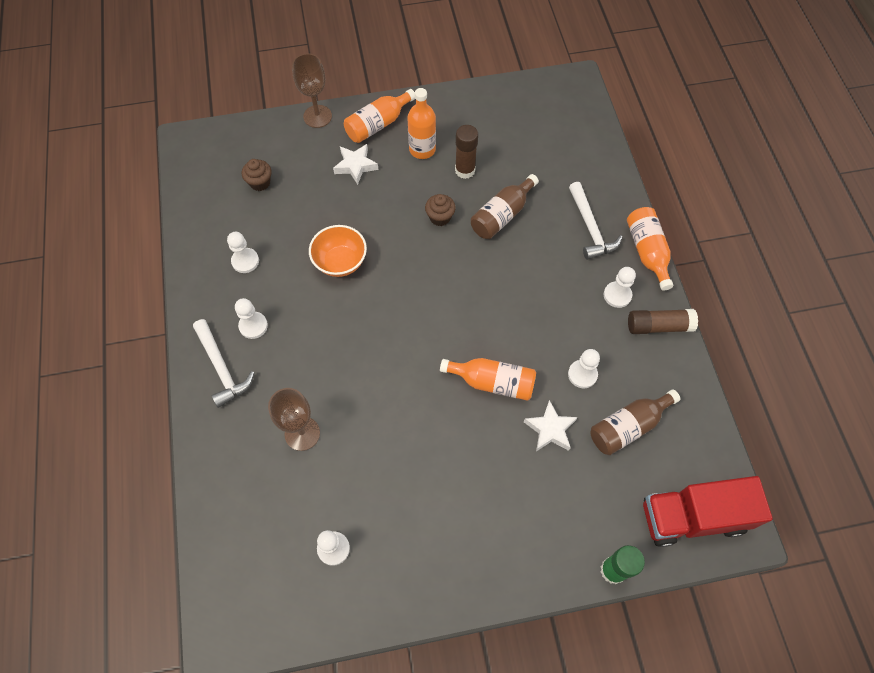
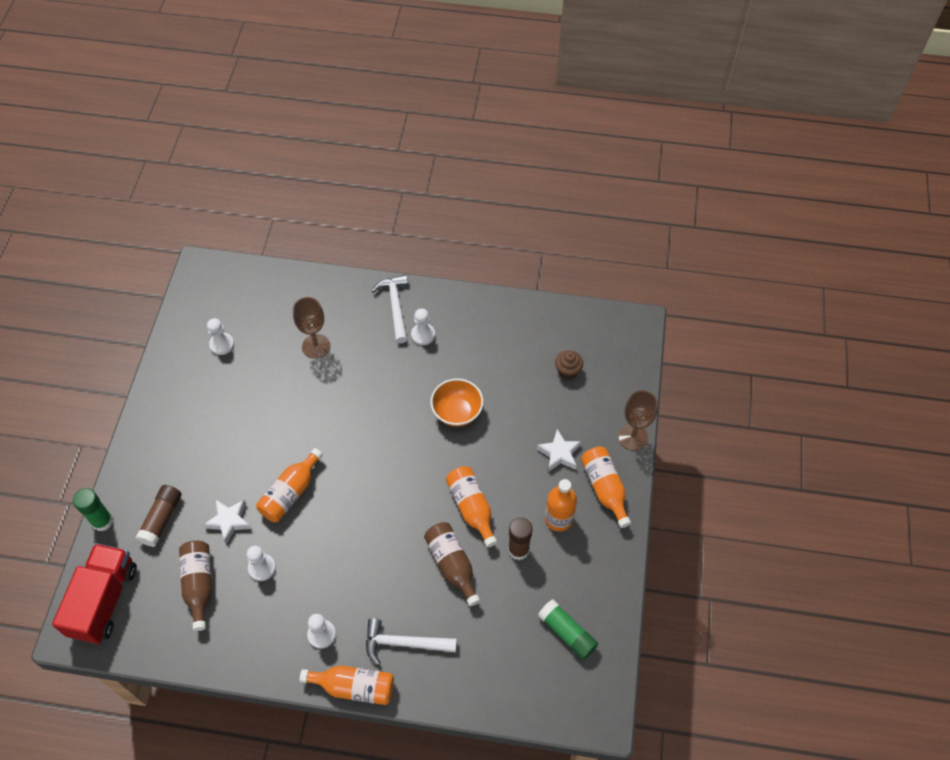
camera: 110 degrees right, 5 degrees down
(222, 368) = (395, 307): white hammer -> white hammer turned 90 degrees clockwise
(245, 261) = (487, 342): white pawn -> none
(440, 217) = (471, 508): brown cupcake -> orange bottle
(522, 118) = (567, 633): none -> green glue stick
(658, 326) = (274, 658): brown glue stick -> brown glue stick (161, 519)

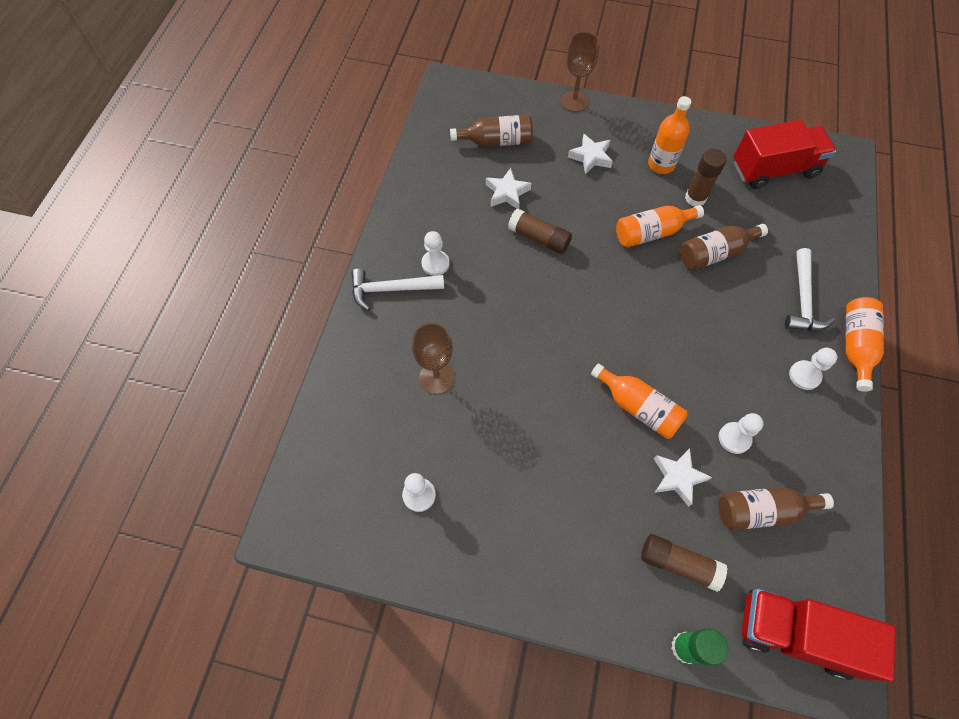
camera: 85 degrees left, 5 degrees up
(457, 412) = (539, 238): orange bowl -> brown glue stick
(506, 383) = (507, 193): none -> white star
(567, 371) = (496, 141): brown cupcake -> brown bottle
(567, 633) = (774, 169): green glue stick -> red truck
(604, 488) = (628, 127): orange bottle -> none

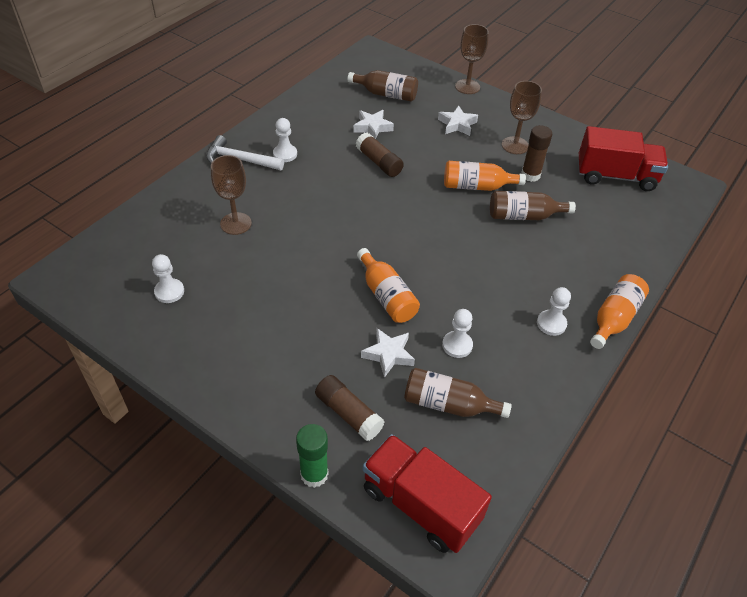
camera: 20 degrees right, 15 degrees down
(661, 164) = (515, 145): orange bottle -> brown goblet
(803, 299) = (585, 270): white hammer -> none

